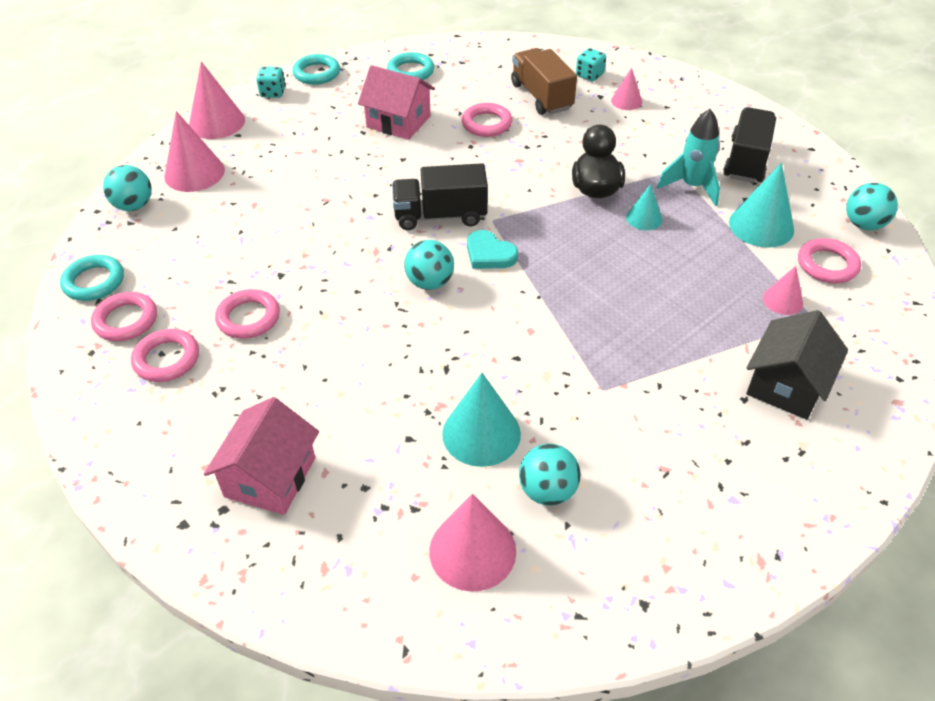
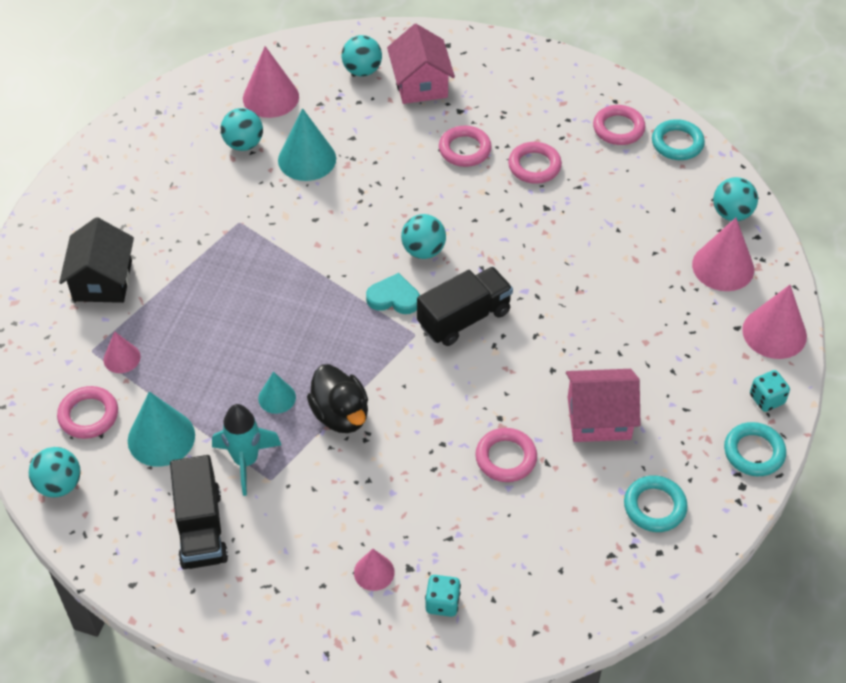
camera: 150 degrees right, 5 degrees up
(167, 359) = (559, 117): pink ring -> pink ring (464, 149)
(323, 536) = (362, 70): none -> turquoise ball
(541, 97) = (475, 533): brown truck -> none

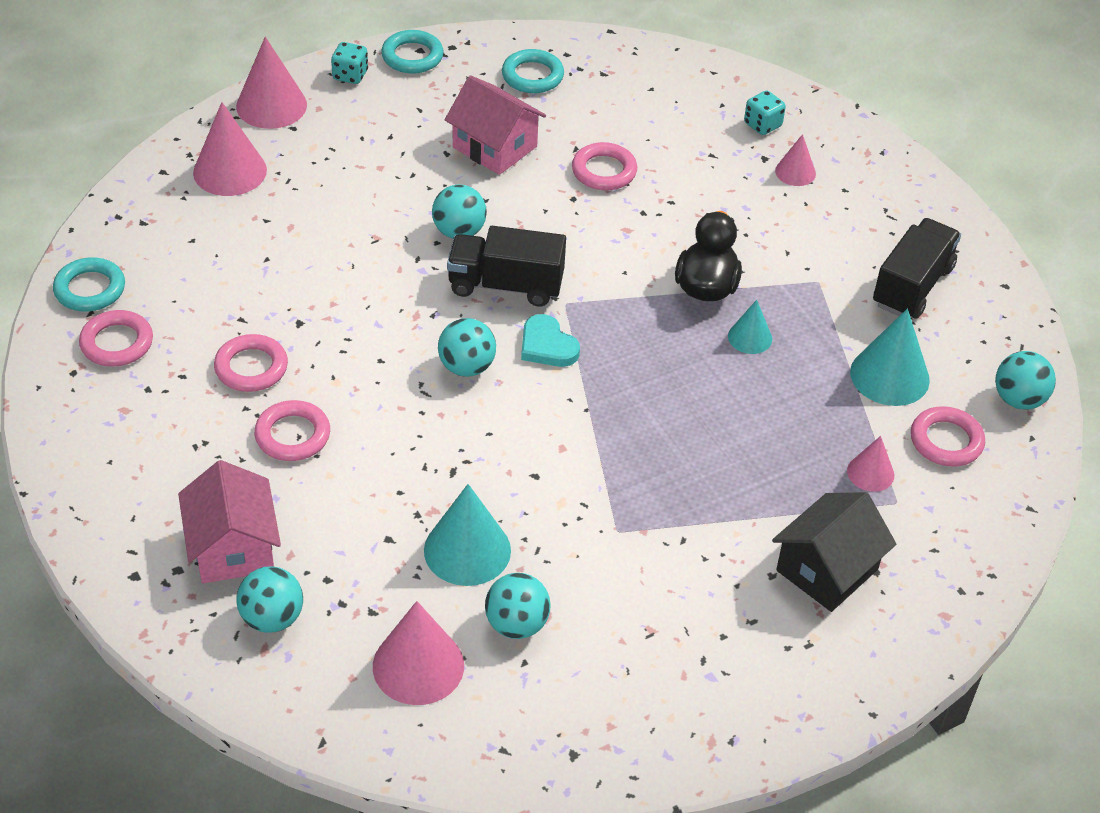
camera: 140 degrees left, 5 degrees down
(246, 461) = (827, 307): turquoise rocket -> none
(420, 84) = (233, 547): pink house -> pink house turned 45 degrees counterclockwise
(731, 213) = (151, 201): turquoise ball -> turquoise ball (459, 232)

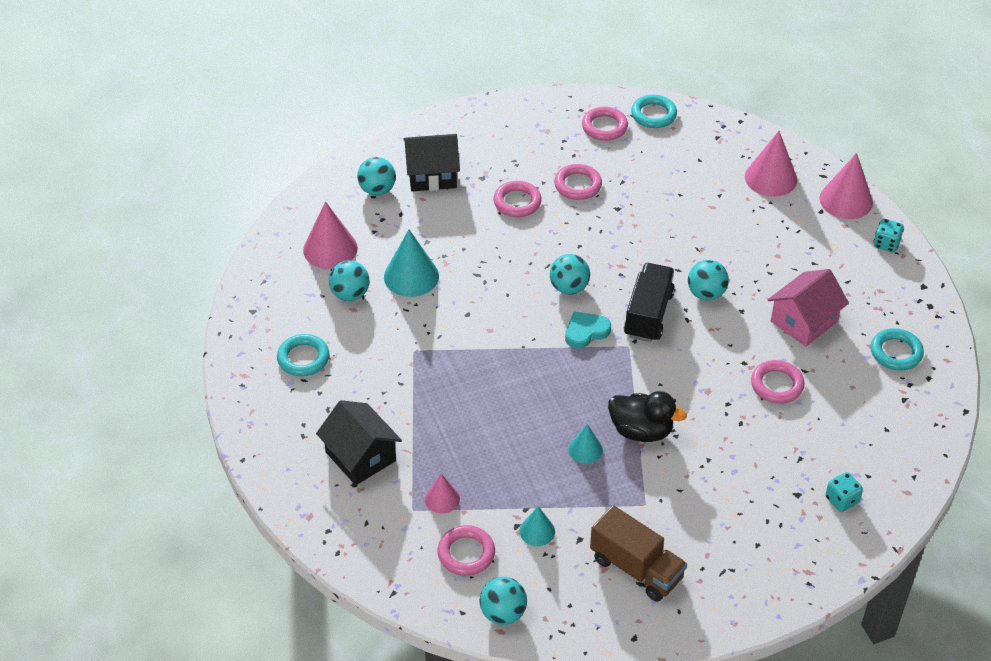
camera: 100 degrees right, 0 degrees up
(233, 547) = (432, 175): pink house -> black house
(412, 56) = (914, 281): turquoise ring -> turquoise ring (303, 358)
(795, 172) = (779, 513): pink cone -> none
(889, 376) = (537, 531): turquoise cone -> turquoise cone, size x0.57
(912, 286) = (636, 568): black truck -> brown truck

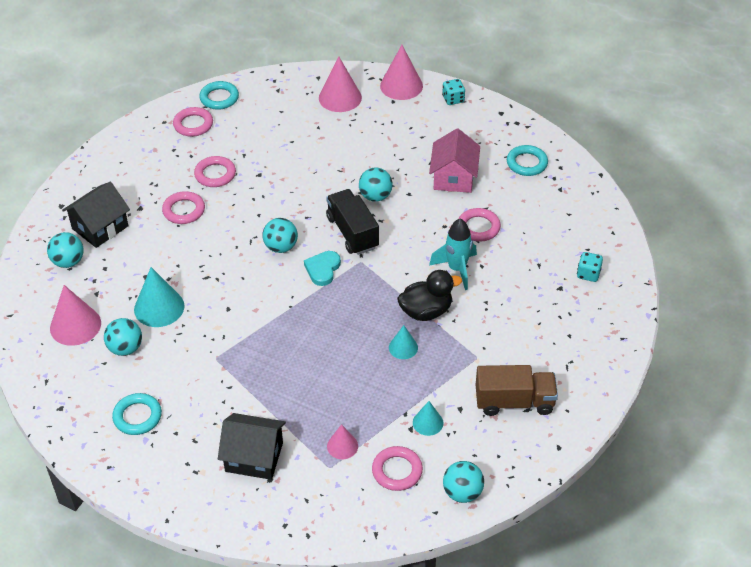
camera: 40 degrees left, 0 degrees up
(712, 411) = (457, 269): none -> turquoise rocket

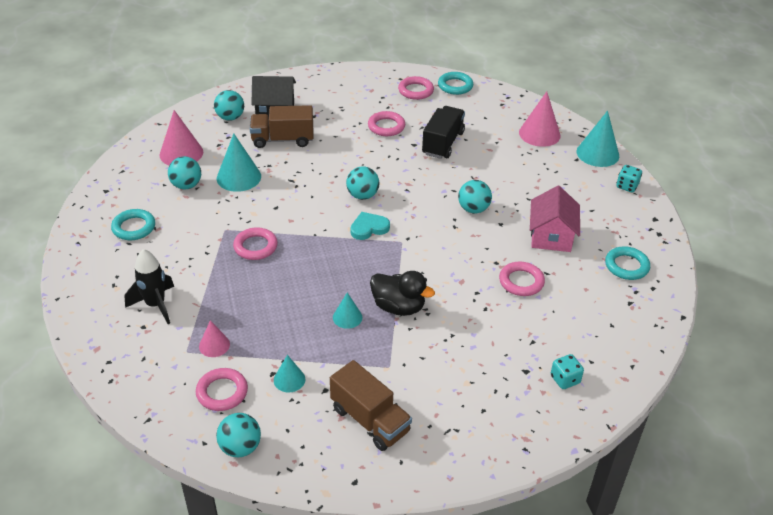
camera: 45 degrees right, 5 degrees down
(146, 248) = (283, 140): none -> brown truck
(184, 210) = (336, 134): pink ring -> pink ring (255, 247)
(254, 457) = (155, 305): black house -> black rocket
(352, 233) = (423, 220): black truck -> black truck (443, 143)
(401, 86) = (597, 153): pink cone -> turquoise cone
(454, 177) = (551, 236): pink house -> pink house turned 45 degrees counterclockwise
(457, 269) = (463, 297): turquoise rocket -> none

